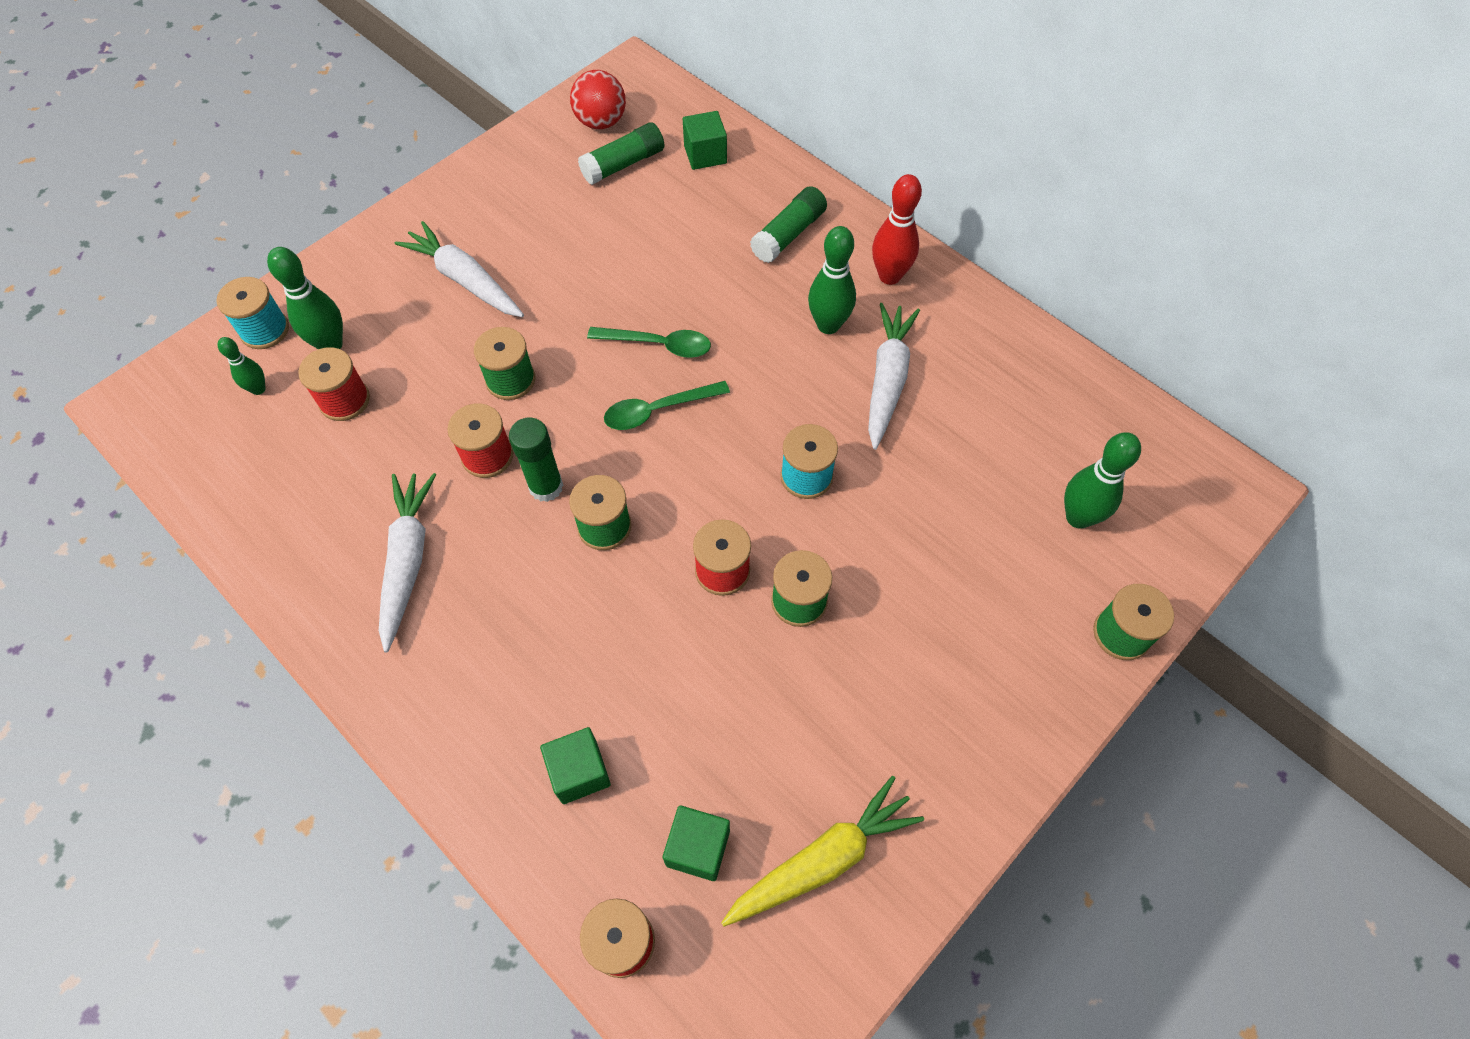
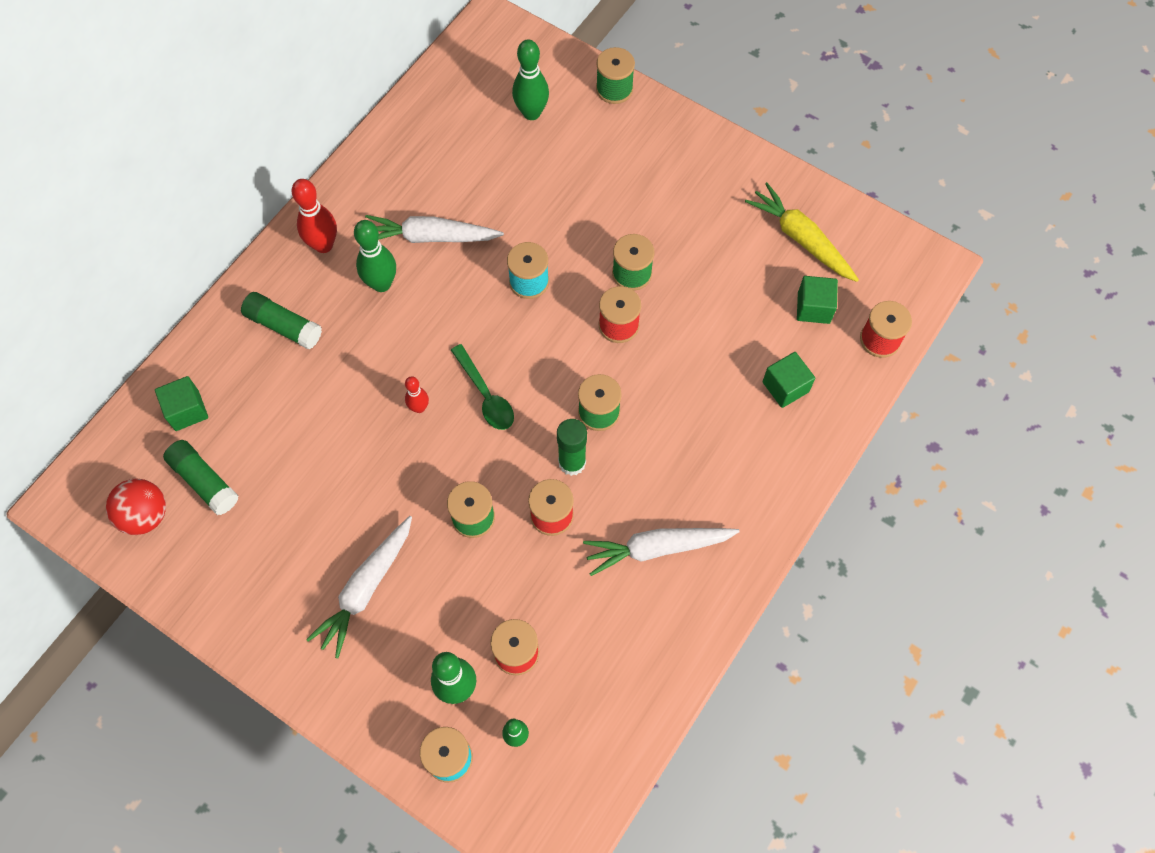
camera: 100 degrees left, 5 degrees up
(658, 345) = (419, 408): green spoon -> red bowling pin

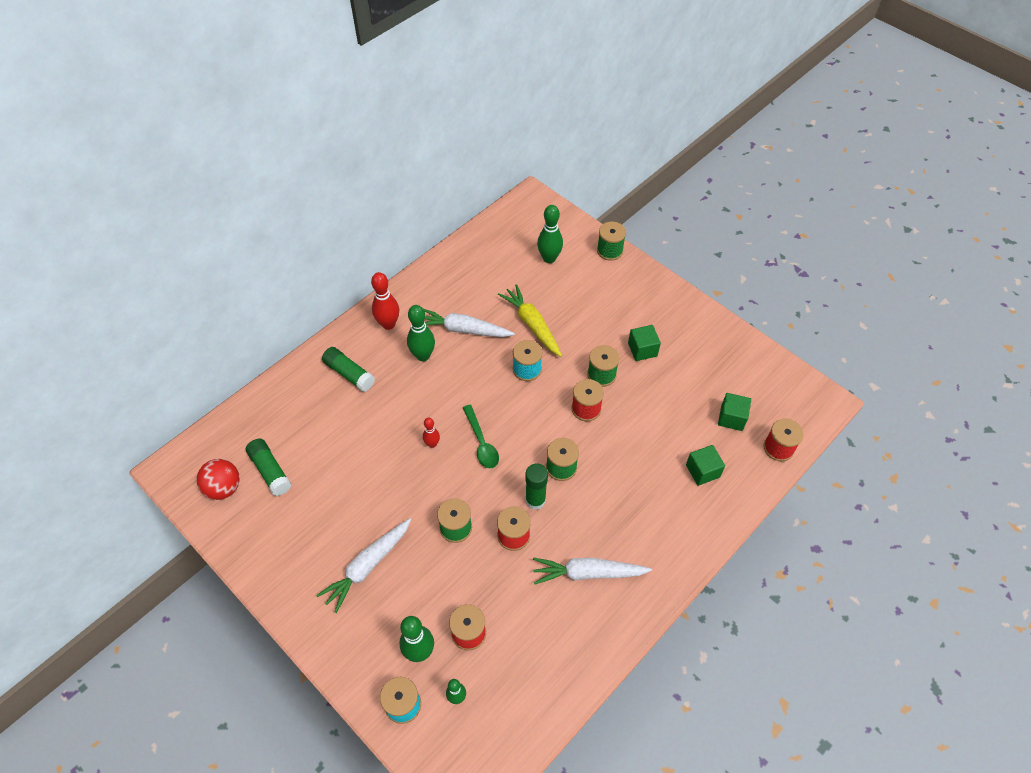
camera: 10 degrees right, 10 degrees down
(187, 410) = (270, 420): green cube -> green cube (642, 349)
(801, 239) = (729, 369): yellow carrot -> yellow carrot (532, 325)

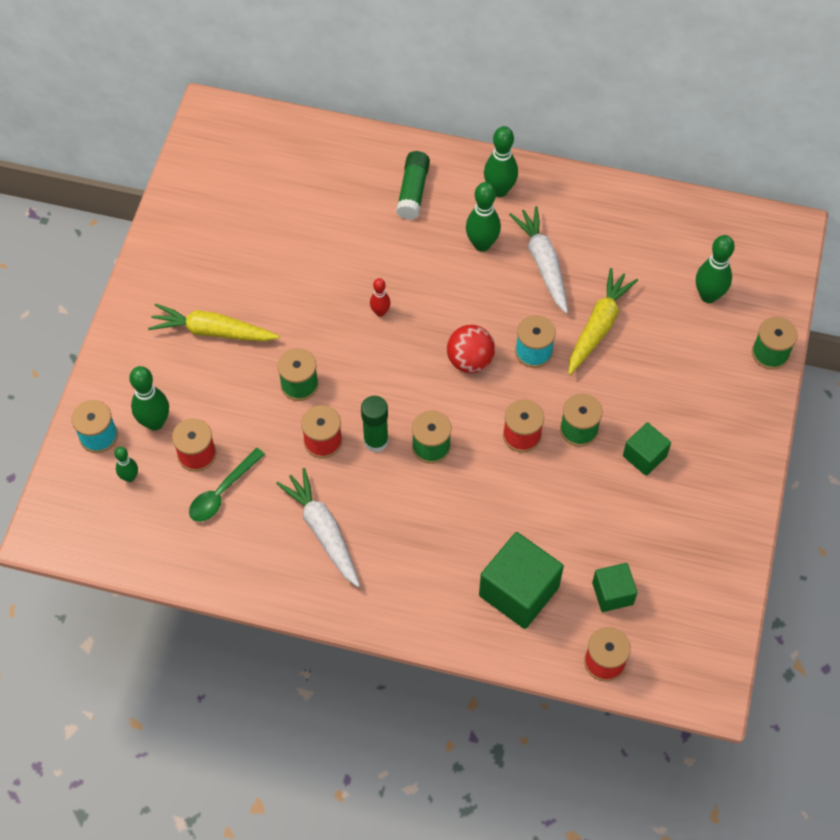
camera: 60 degrees right, 5 degrees up
(224, 488) = (219, 166): red ball -> red ball (470, 360)
(270, 471) = (260, 192): green glue stick -> none
(367, 566) = (213, 331): white carrot -> yellow carrot
(388, 324) = (499, 190): red bowling pin -> green bowling pin
(481, 442) = (411, 356): green spoon -> green spoon (222, 492)
(702, 471) = (519, 591): green cube -> green cube, size x1.75

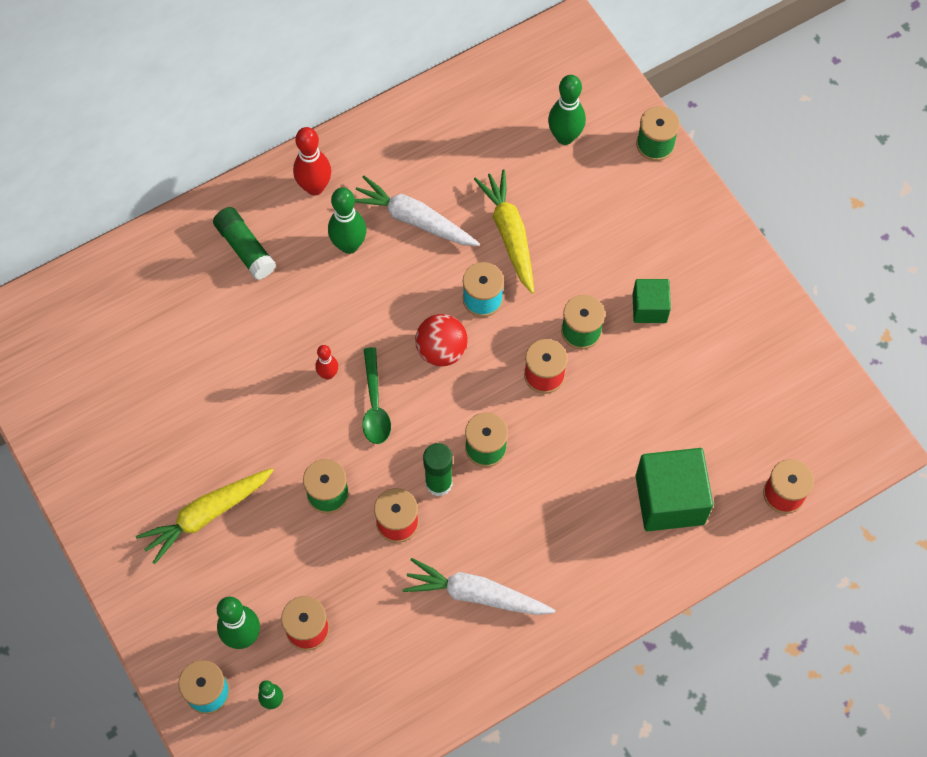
camera: 45 degrees left, 5 degrees up
(222, 492) = (362, 640): green spoon -> green spoon (374, 404)
(499, 190) = (315, 187): green bowling pin -> red bowling pin
(612, 593) = (736, 436): green cube -> none

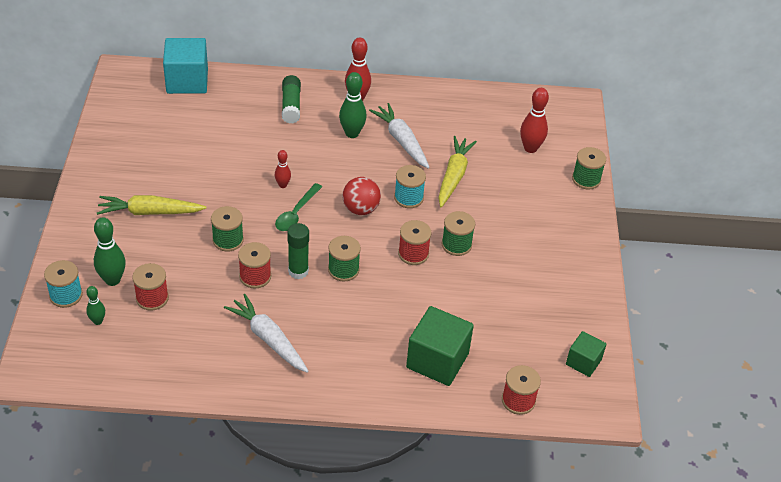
camera: 30 degrees right, 20 degrees down
(88, 291) = (187, 81): none -> turquoise cube
(565, 137) = (530, 148): green bowling pin -> red bowling pin
(649, 308) = (511, 256): green cube -> green cube (583, 362)

